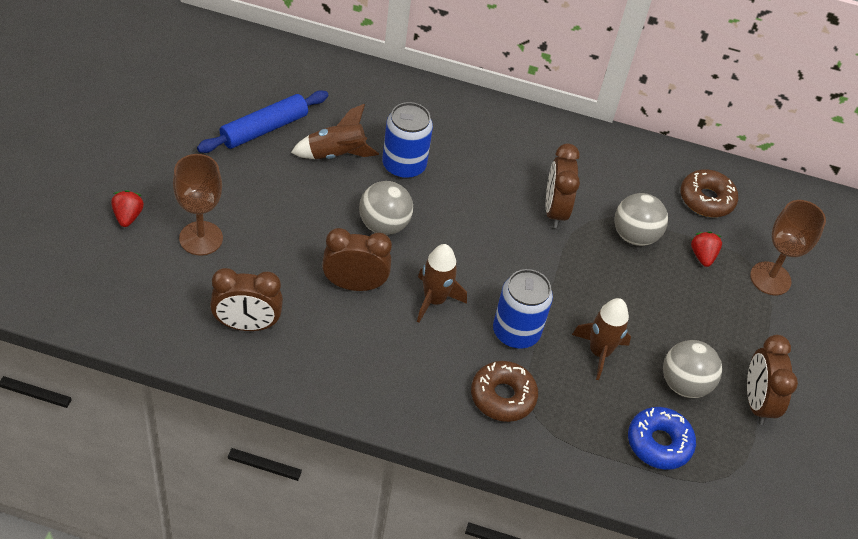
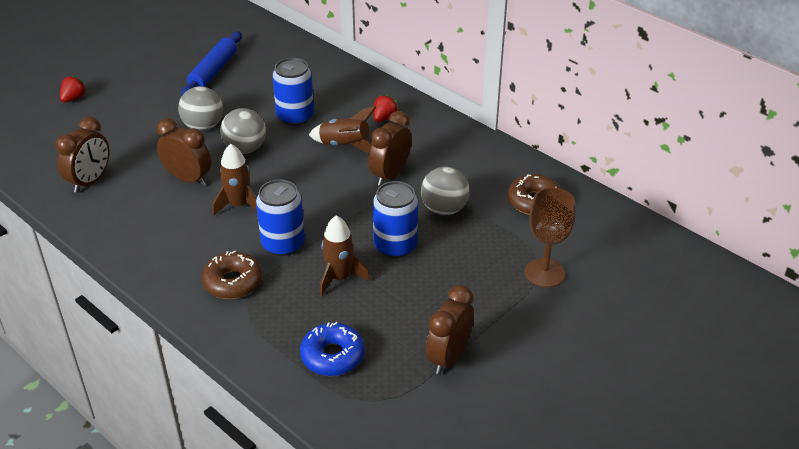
camera: 35 degrees right, 10 degrees down
(201, 238) = (109, 123): brown goblet -> none
(247, 325) = (90, 181): brown clock -> brown clock turned 90 degrees counterclockwise
(264, 129) = (213, 71): blue rolling pin -> blue rolling pin turned 60 degrees counterclockwise
(336, 154) = (250, 98): brown rocket -> brown rocket (345, 145)
(622, 295) = (395, 246): none -> blue can
(684, 384) = (393, 323): grey ball -> grey ball (203, 126)
(702, 256) = (493, 239): red strawberry -> red strawberry (384, 118)

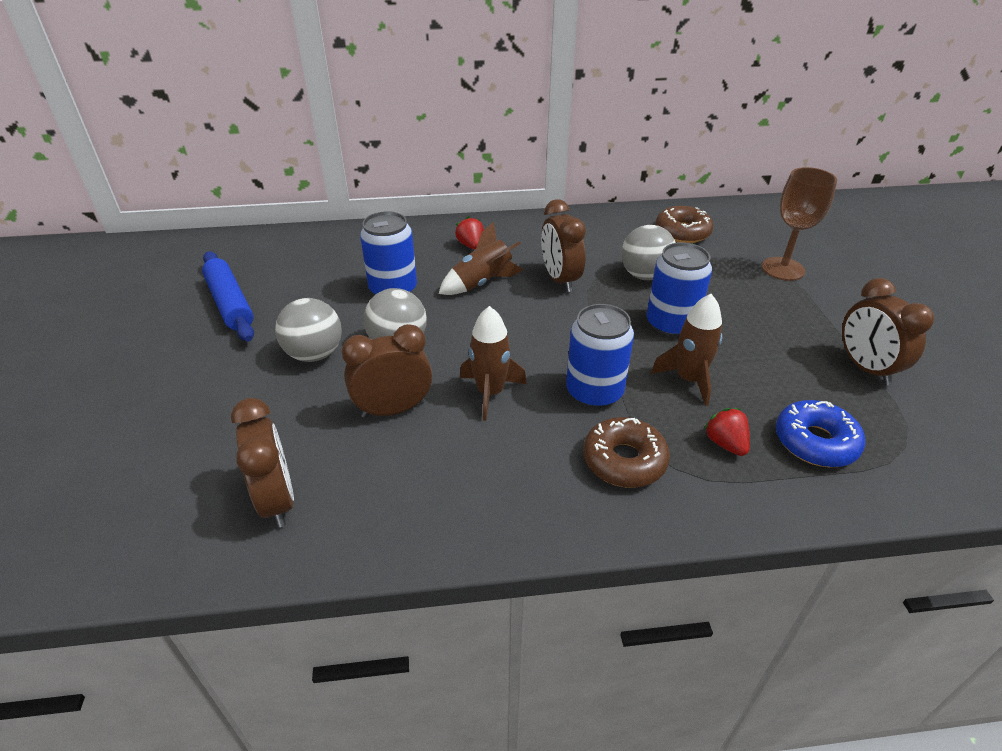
camera: 50 degrees left, 0 degrees up
(73, 98) = (82, 434): red strawberry -> red strawberry (725, 443)

